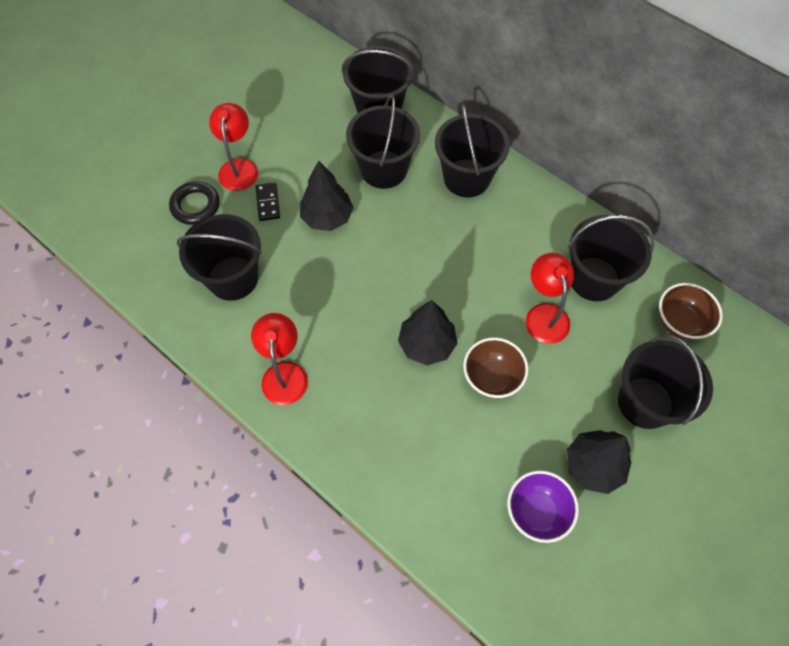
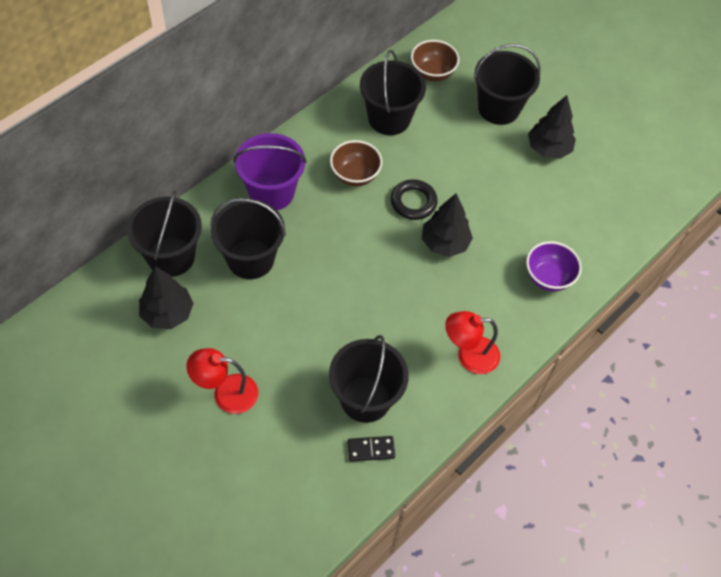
camera: 90 degrees left, 5 degrees down
(195, 206) = (272, 436): black ring -> black ring (413, 202)
(268, 203) = (277, 365): black domino -> black domino (371, 449)
(327, 217) = (302, 312): black tree -> black tree (167, 313)
(466, 178) = (271, 192): black bucket -> purple bucket
(492, 377) = (476, 201): brown bowl -> brown bowl (355, 175)
(536, 511) = (584, 189): purple bowl -> purple bowl (548, 277)
(544, 314) = (420, 157): red lamp -> none

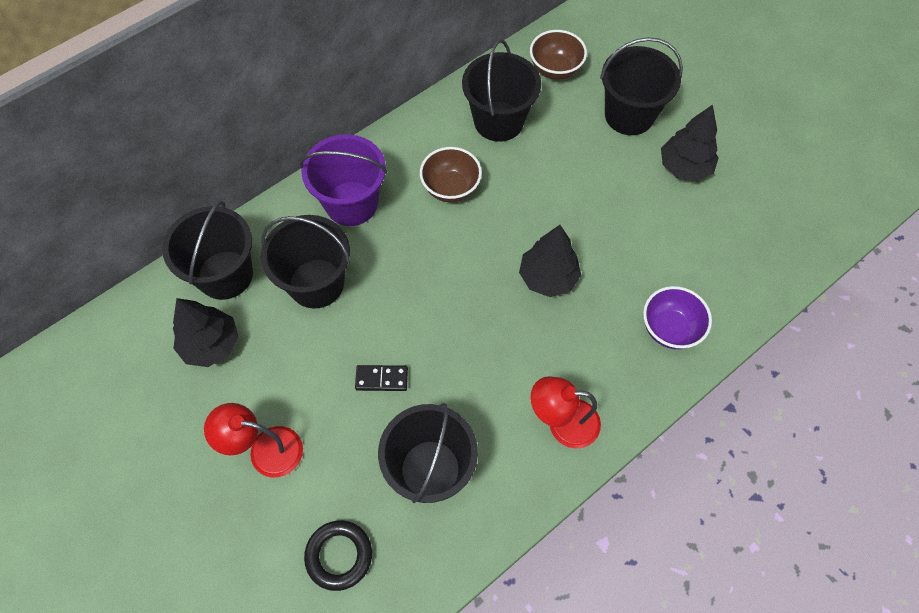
camera: 10 degrees right, 5 degrees up
(371, 449) = (429, 537): black domino -> black domino (381, 379)
(413, 202) = (516, 224): black ring -> black ring (339, 555)

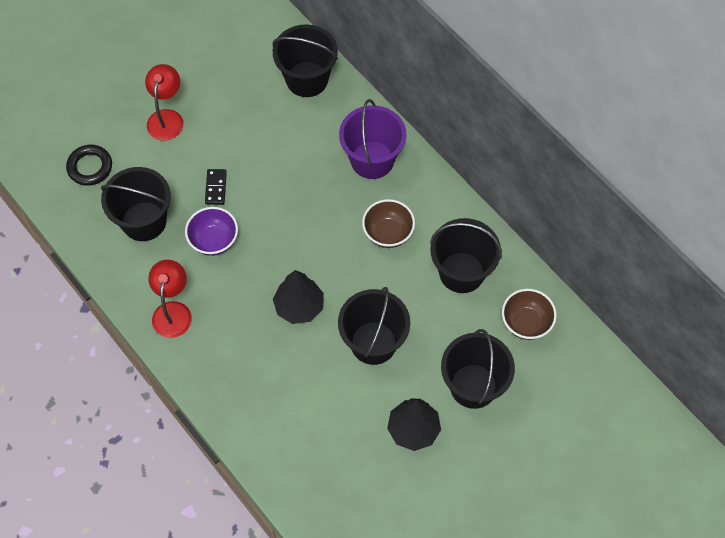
camera: 90 degrees right, 0 degrees up
(211, 344) = (249, 77): black tree -> none
(316, 283) = (298, 140): black bucket -> black bucket (373, 343)
(669, 329) = (248, 398): purple bowl -> purple bowl (214, 241)

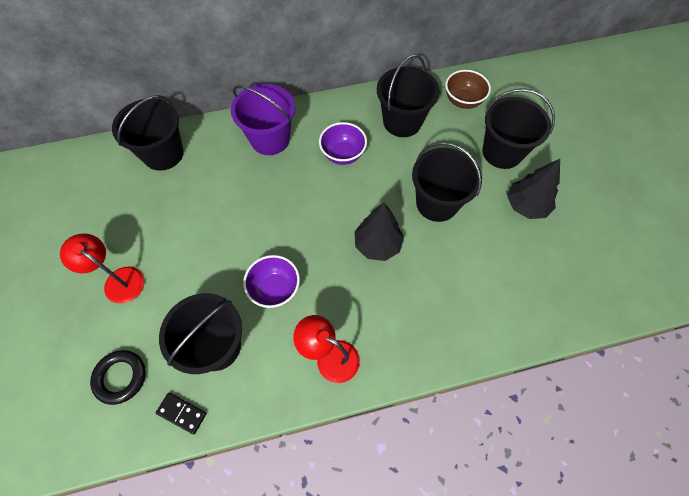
camera: 65 degrees left, 0 degrees up
(216, 188) = (221, 266): black domino -> black domino (182, 413)
(388, 233) = (343, 155): brown bowl -> purple bowl

